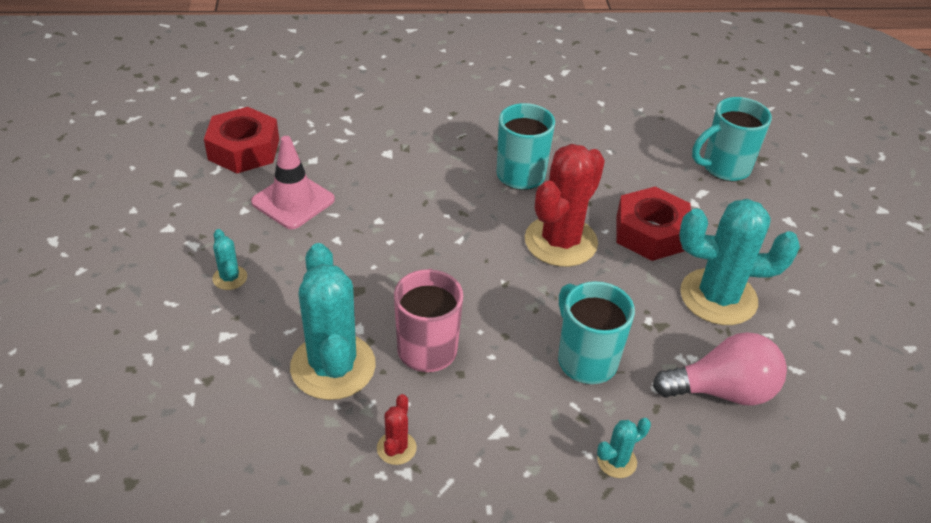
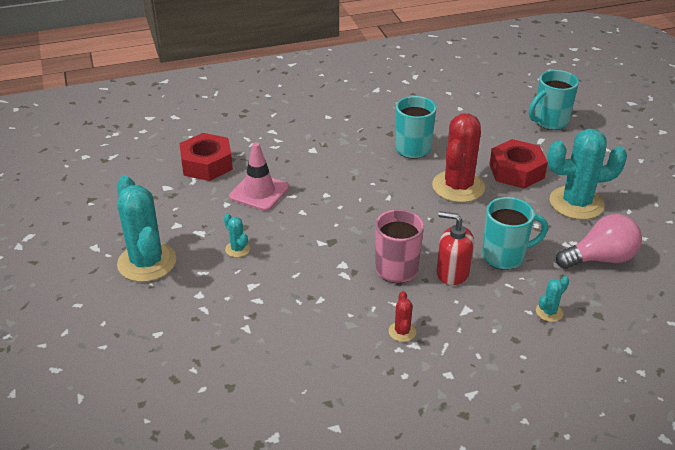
camera: 10 degrees left, 5 degrees down
(333, 366) = (336, 291): turquoise cactus -> turquoise cactus (147, 262)
(502, 370) = (452, 272): none -> red soap dispenser
(585, 360) = (505, 256): turquoise mug -> turquoise mug turned 120 degrees clockwise

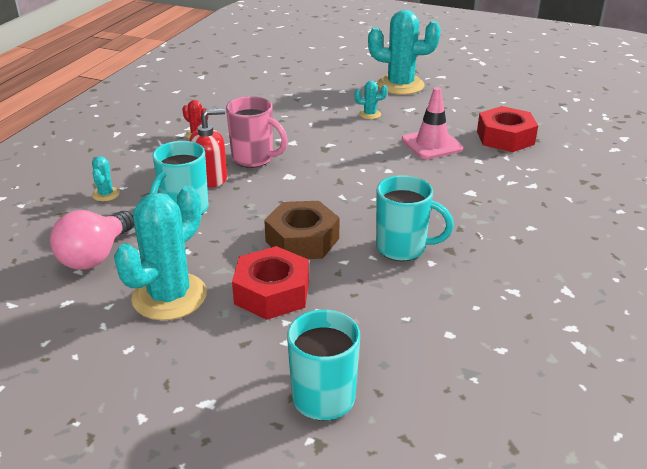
camera: 130 degrees right, 5 degrees down
(458, 187) = (302, 240): red cactus -> brown nut

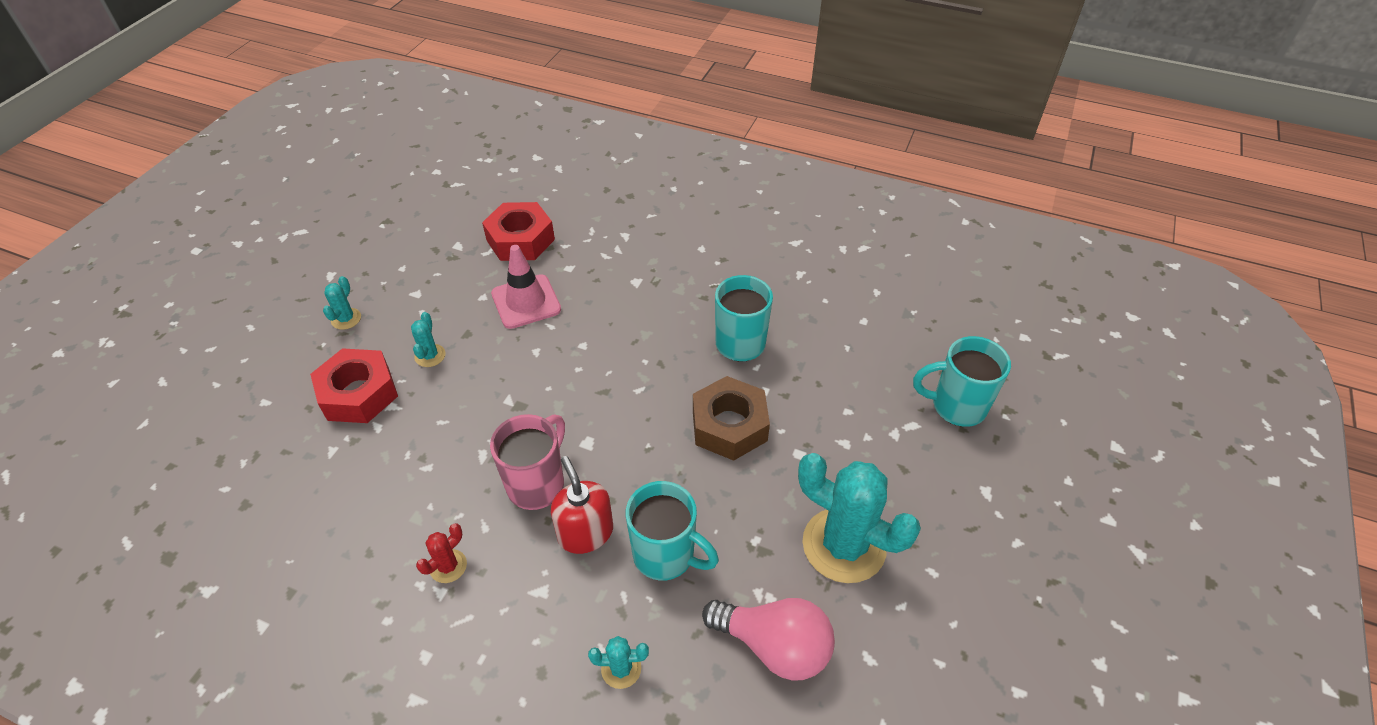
camera: 90 degrees left, 15 degrees up
(272, 292) = (824, 449): red nut -> red nut (359, 393)
(400, 85) = (346, 319): turquoise cactus -> turquoise cactus, size x0.44

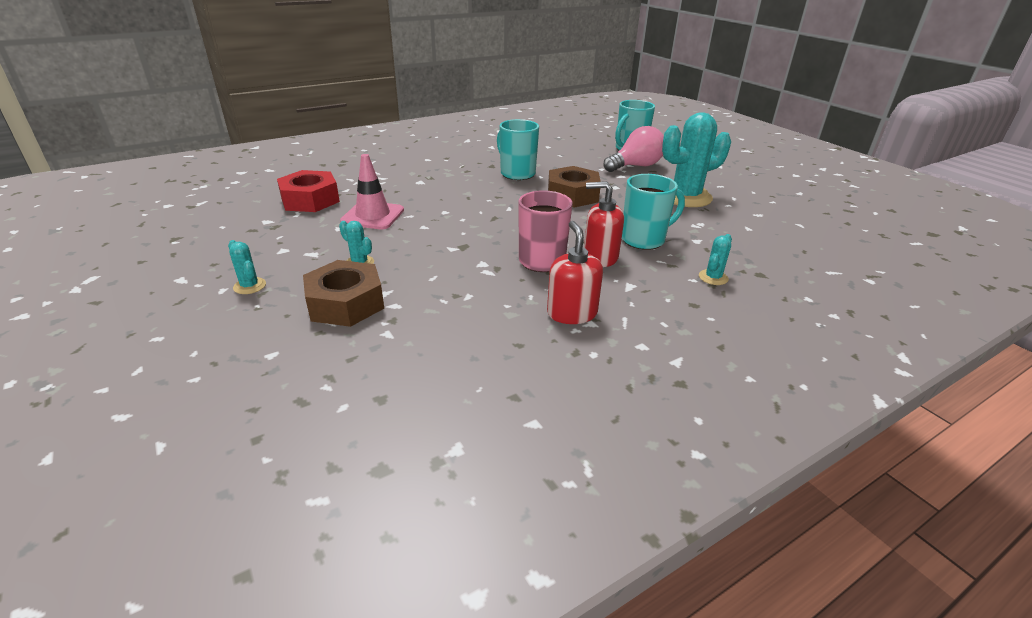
camera: 55 degrees left, 15 degrees down
(359, 393) = (346, 303): red nut -> brown nut
(448, 566) = (572, 313): red cactus -> red soap dispenser
(774, 646) = (733, 232): pink light bulb -> pink light bulb (635, 166)

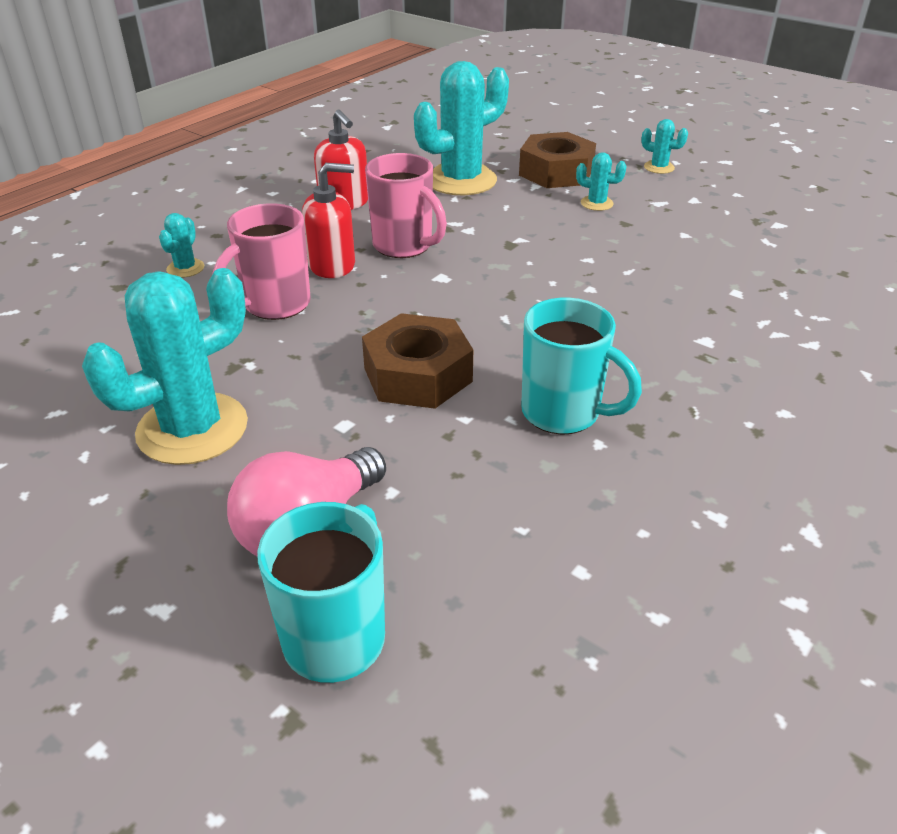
camera: 160 degrees right, 5 degrees up
(310, 200) = (792, 263): red nut -> none
(373, 216) = (672, 259): pink traffic cone -> none
(444, 315) = (461, 180): none -> turquoise cactus
(644, 240) = (275, 305): turquoise mug -> pink mug

